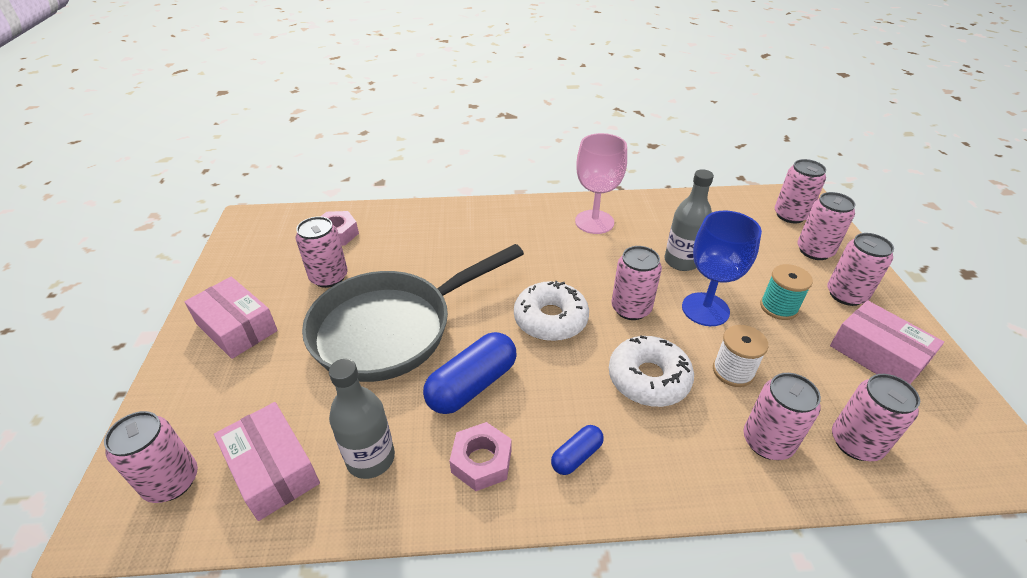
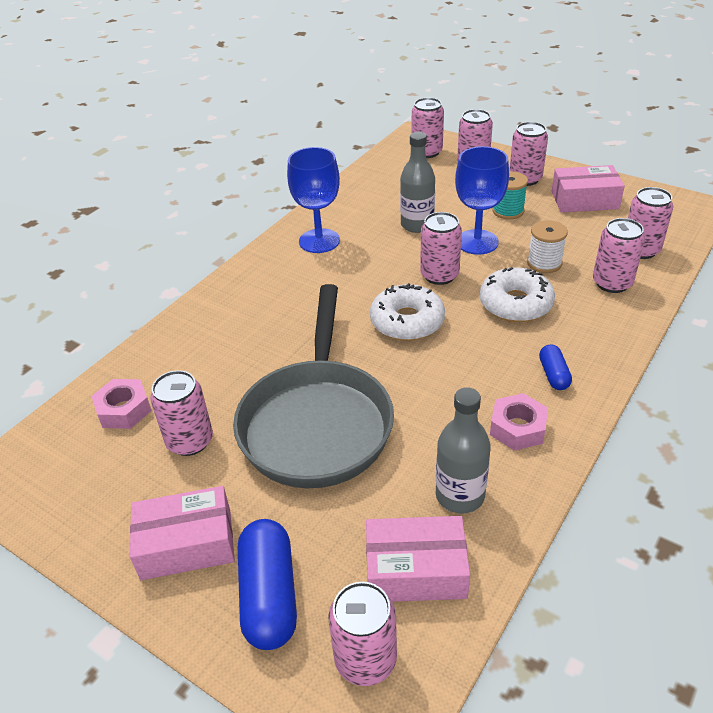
camera: 50 degrees left, 0 degrees up
(472, 385) = (435, 399): blue capsule -> blue capsule (269, 595)
(594, 222) = (319, 241): pink goblet -> blue goblet

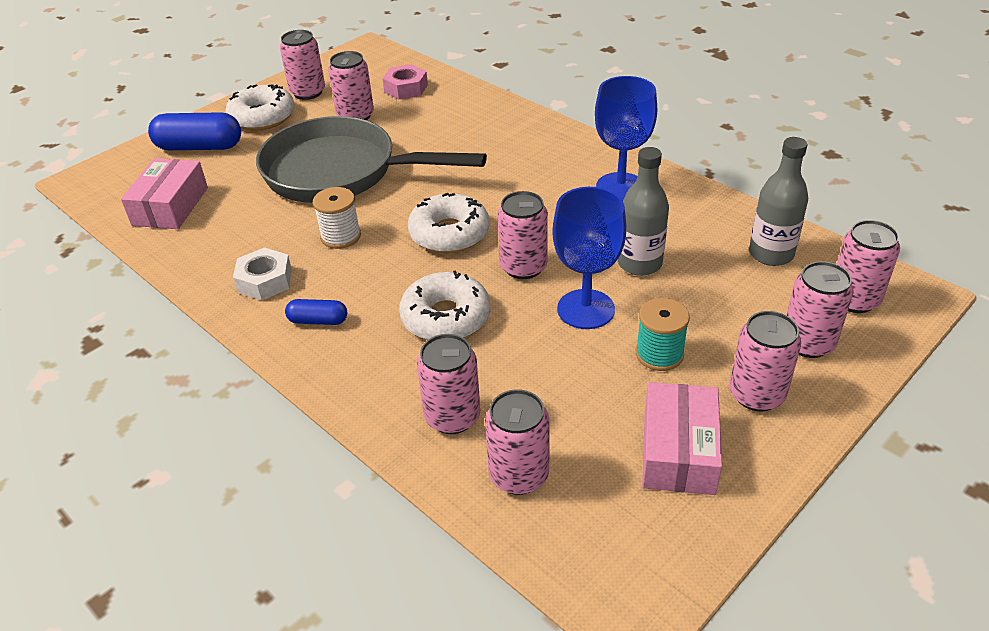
camera: 100 degrees right, 0 degrees up
(186, 544) = (262, 117): pink box -> white donut
(365, 659) = (127, 180): pink can -> pink can (308, 92)
(460, 495) = (217, 235): grey bottle -> grey bottle (771, 254)
(517, 428) = (265, 281): pink nut -> white nut
(544, 263) = (519, 361): white spool -> white spool (341, 236)

